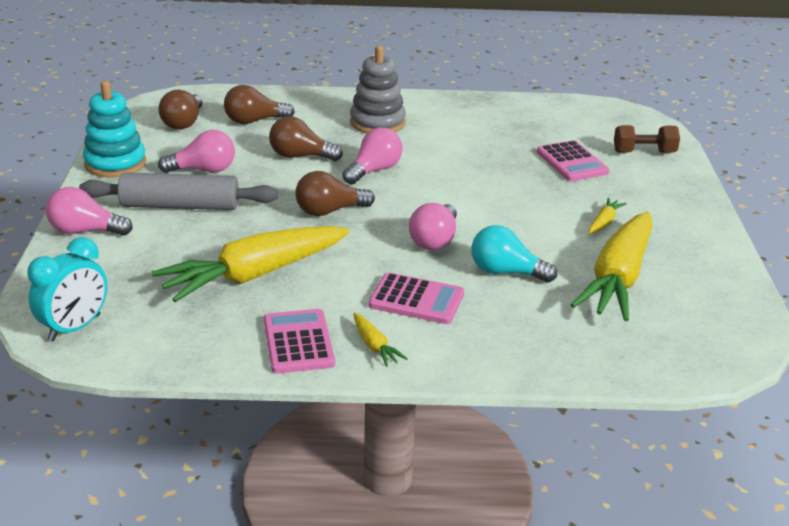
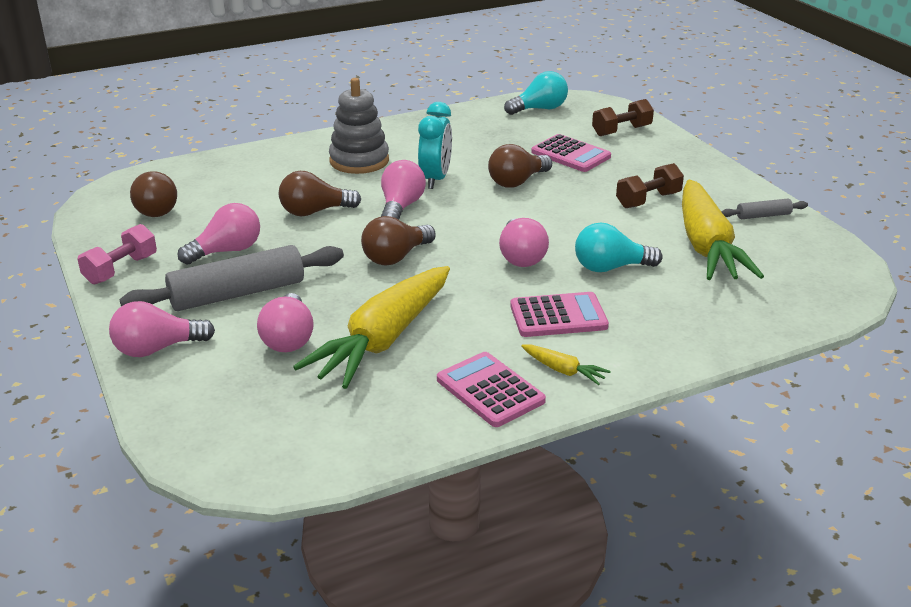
camera: 25 degrees left, 0 degrees up
(74, 328) = (247, 452): turquoise clock -> turquoise clock (435, 179)
(115, 163) = (121, 269): turquoise stacking toy -> pink dumbbell
(184, 252) = (288, 338): none -> pink light bulb
(254, 121) = (232, 189): brown light bulb -> brown light bulb (517, 182)
(584, 114) = (539, 109): none -> turquoise light bulb
(604, 222) = (648, 200): yellow carrot -> brown dumbbell
(706, 267) = (763, 216): none -> grey rolling pin

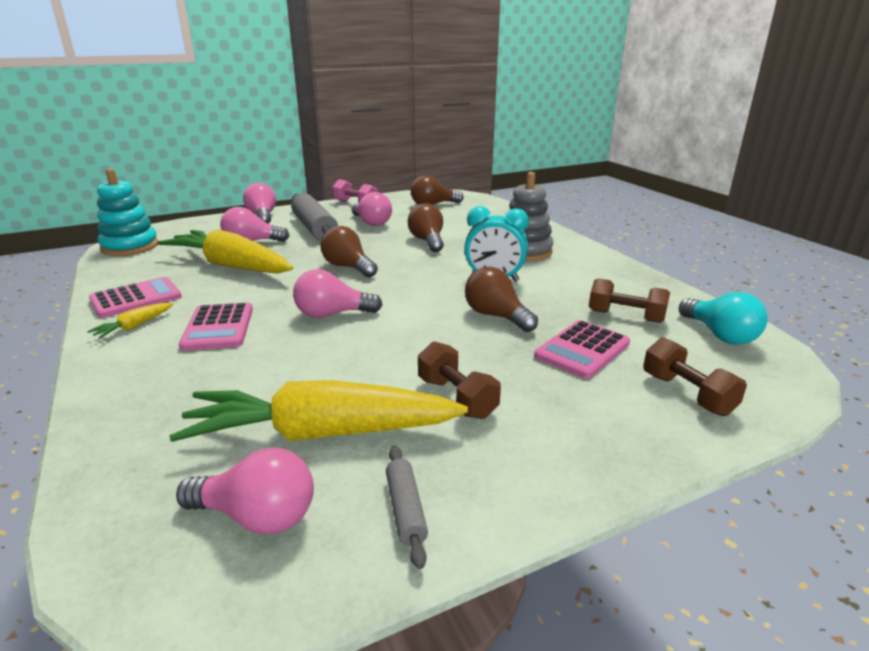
camera: 90 degrees right, 5 degrees down
(285, 456) = (130, 246): none -> turquoise stacking toy
(401, 207) = (435, 267): pink light bulb -> pink light bulb (257, 516)
(512, 134) = (625, 316): none -> brown dumbbell
(610, 268) = (293, 359): turquoise light bulb -> none

